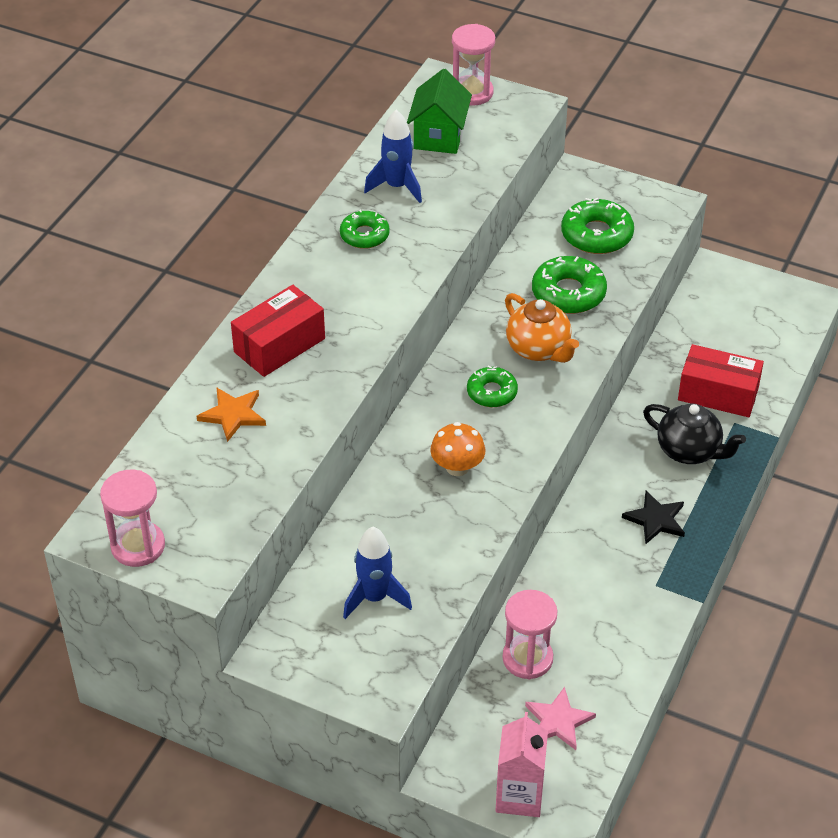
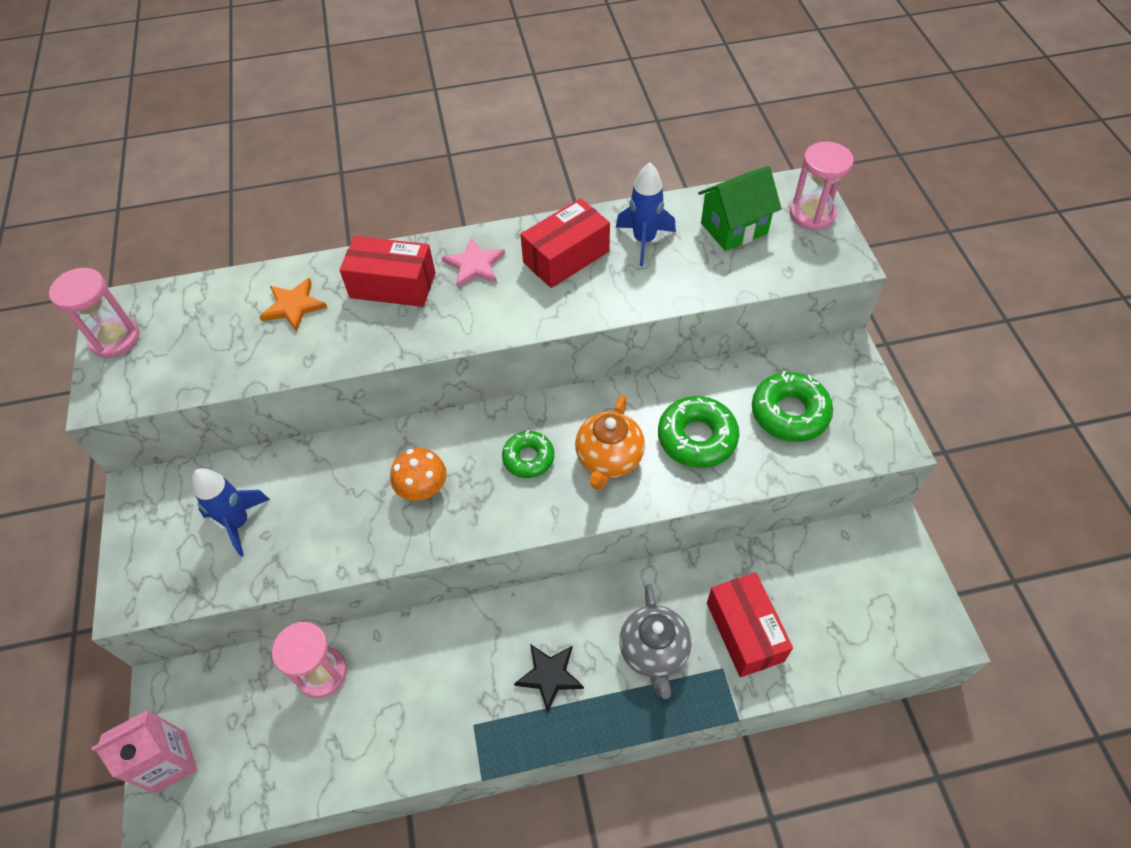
camera: 55 degrees right, 10 degrees up
(364, 235) = (566, 257): green donut -> red box
(558, 721) = (268, 741): pink star -> pink star (474, 265)
(689, 451) = (654, 651): black teapot -> grey teapot

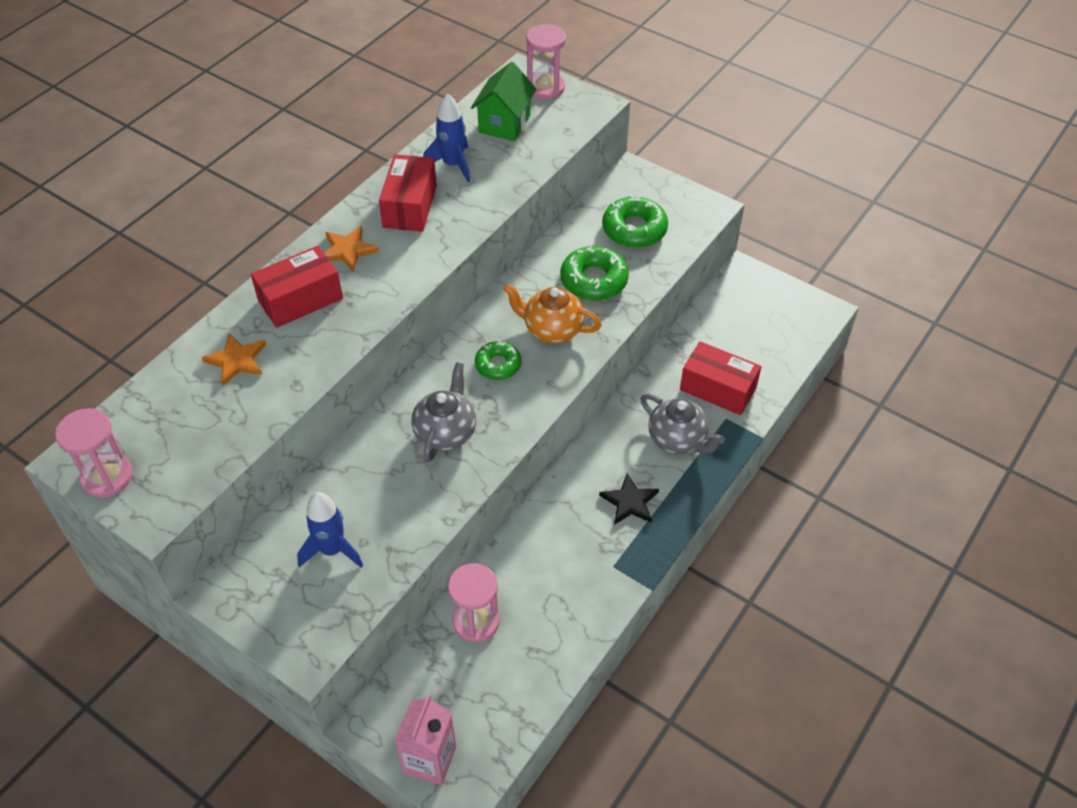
camera: 45 degrees left, 5 degrees down
(423, 488) = (445, 433): orange mushroom -> grey teapot
(474, 265) = (348, 250): pink star -> orange star
(609, 459) = (552, 330): orange teapot -> orange teapot turned 135 degrees clockwise

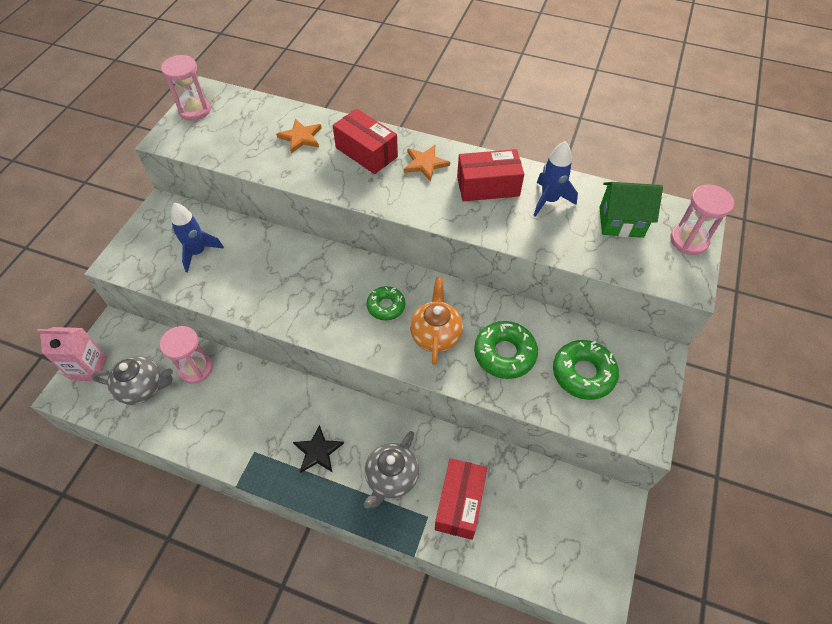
camera: 75 degrees right, 5 degrees up
(445, 433) = (310, 289): grey teapot -> grey teapot (143, 388)

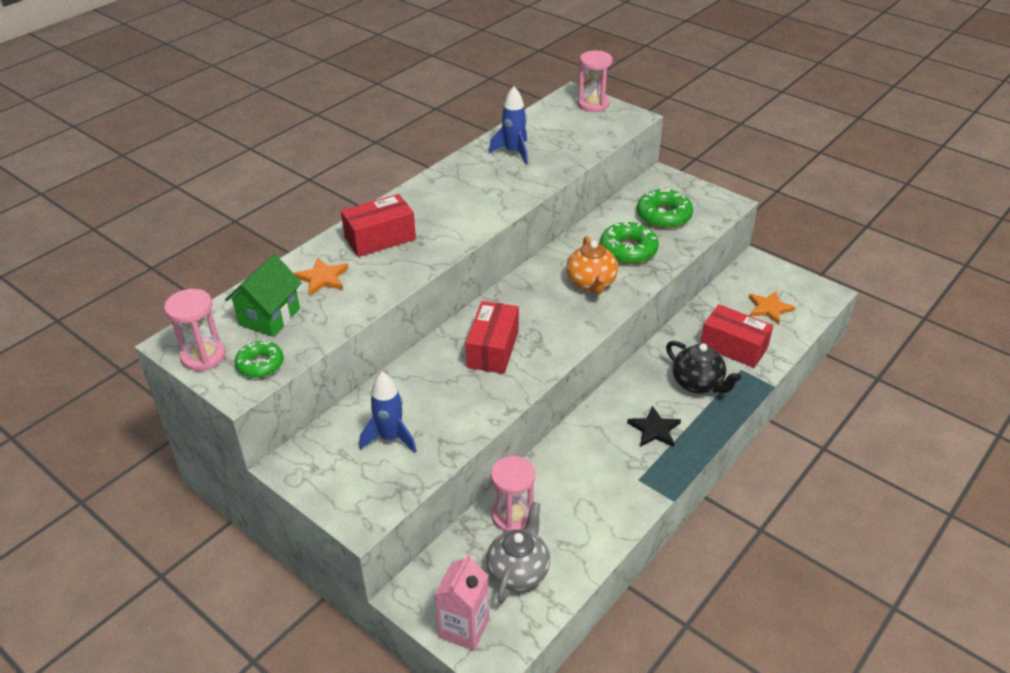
camera: 70 degrees left, 15 degrees down
(386, 306) = (543, 307): green donut -> green donut (260, 364)
(391, 478) = (698, 384): grey teapot -> black teapot
(425, 163) = (422, 206): orange star -> orange star (769, 308)
(436, 335) = (591, 283): orange teapot -> orange teapot turned 120 degrees counterclockwise
(488, 186) = (476, 178): red box -> red box (493, 349)
(621, 222) = (558, 127): green house -> green house (269, 317)

